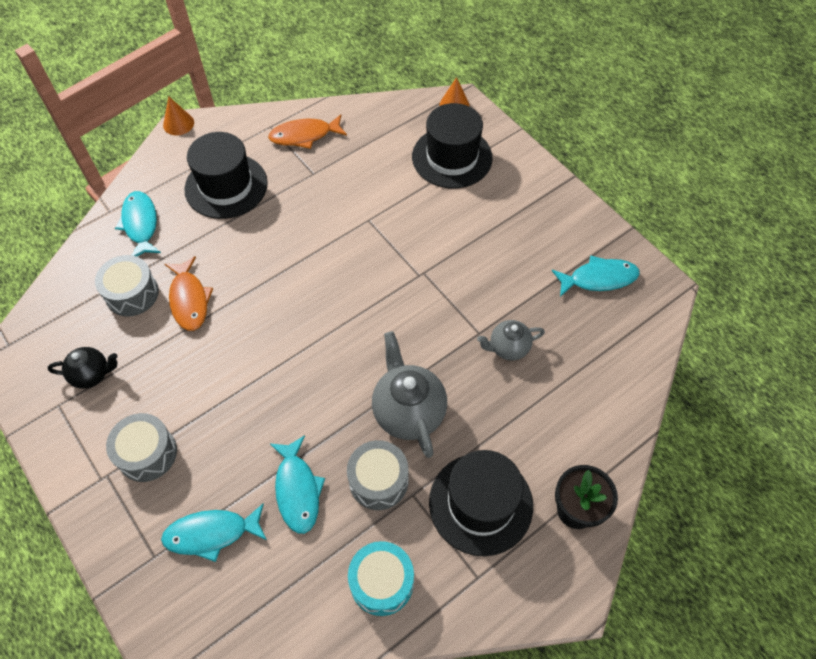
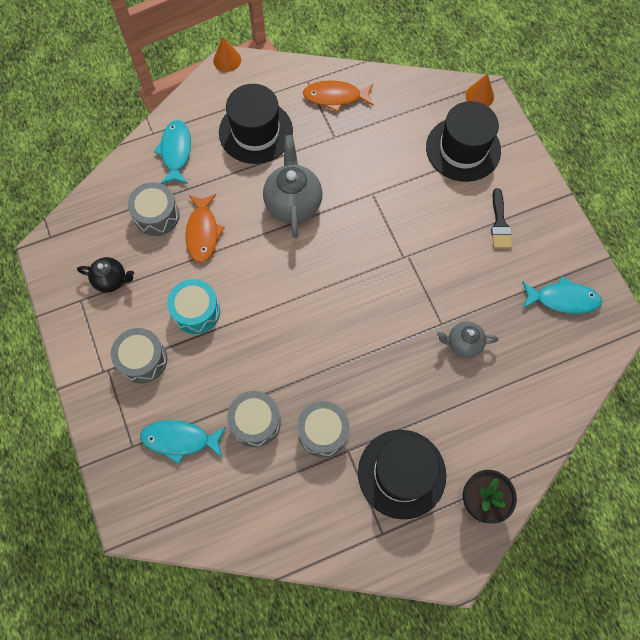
camera: 15 degrees right, 10 degrees up
(297, 490) = (255, 422): turquoise fish -> grey drum
(382, 582) = (304, 516): turquoise drum -> turquoise drum (196, 311)
(408, 411) = (362, 379): grey teapot -> grey teapot (293, 203)
(511, 220) = (499, 223): none -> black brush

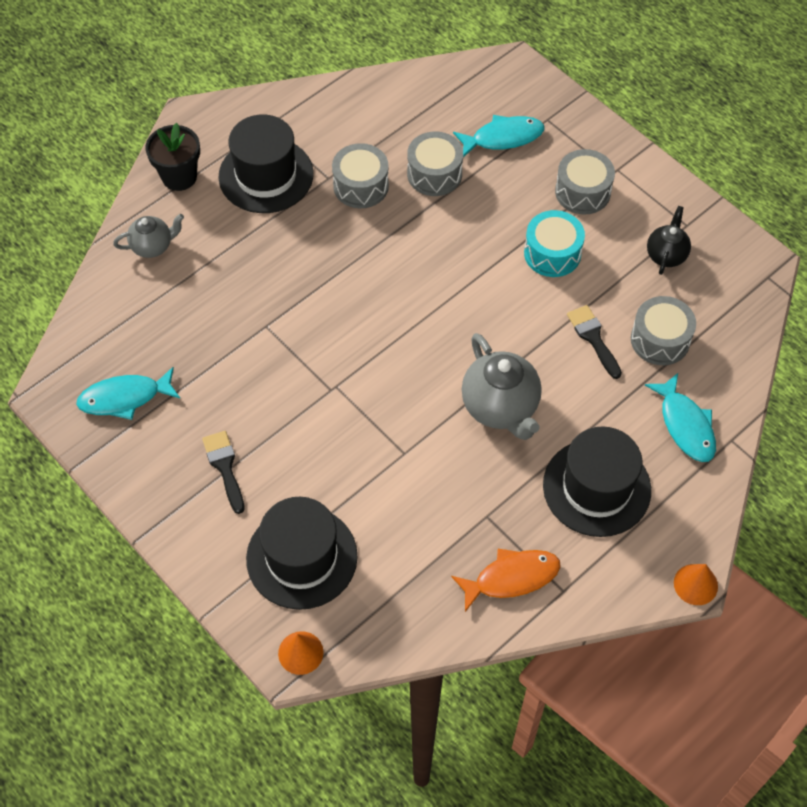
camera: 160 degrees right, 10 degrees down
(111, 280) = (666, 255): black teapot -> black teapot turned 120 degrees clockwise
(203, 232) = (593, 338): orange fish -> black brush
(463, 344) = (235, 312): grey teapot -> grey teapot (153, 246)

